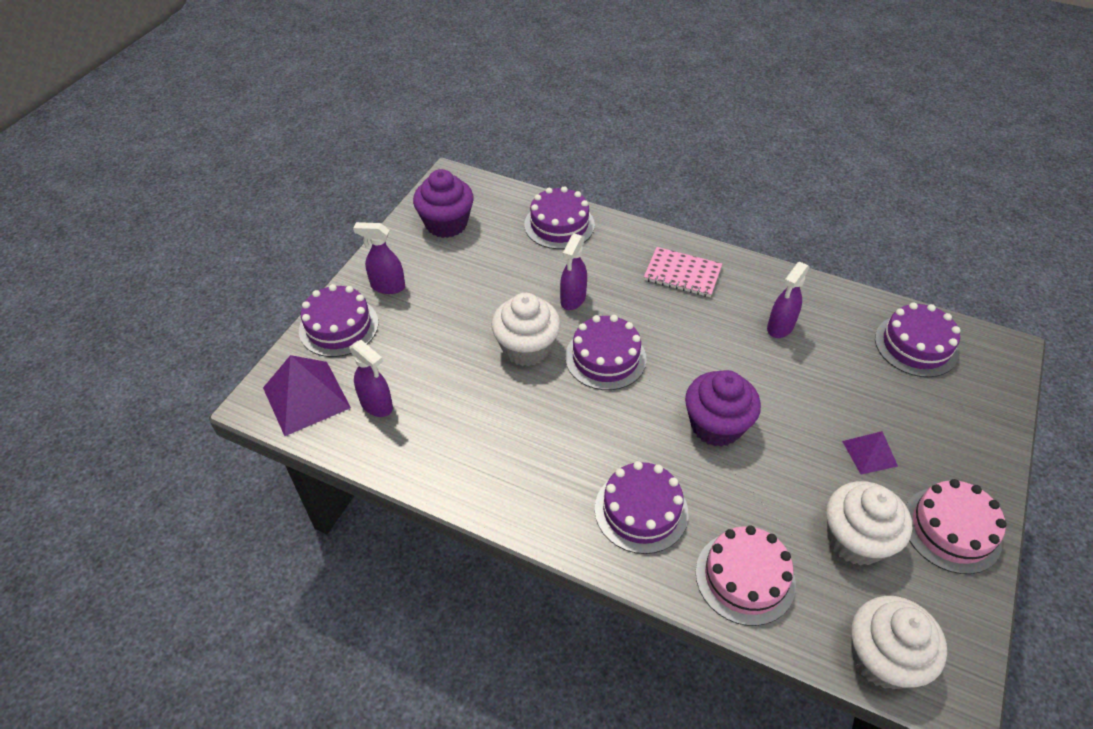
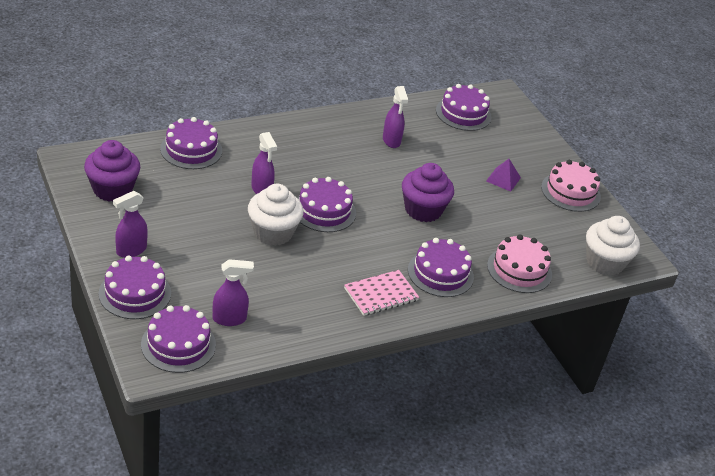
camera: 55 degrees left, 10 degrees down
(306, 397) = (178, 344): purple pyramid -> purple cake
(682, 274) = (304, 139): pink notebook -> pink notebook (381, 294)
(855, 539) = (541, 222): white cupcake -> none

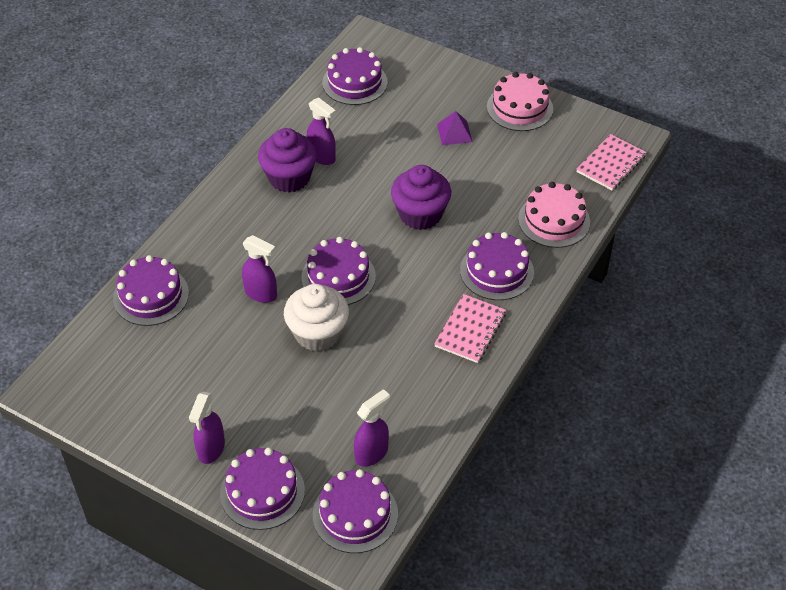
camera: 30 degrees left, 10 degrees up
(112, 189) = (123, 395): purple cupcake -> purple cupcake (289, 178)
(604, 262) = (611, 164): white cupcake -> pink notebook

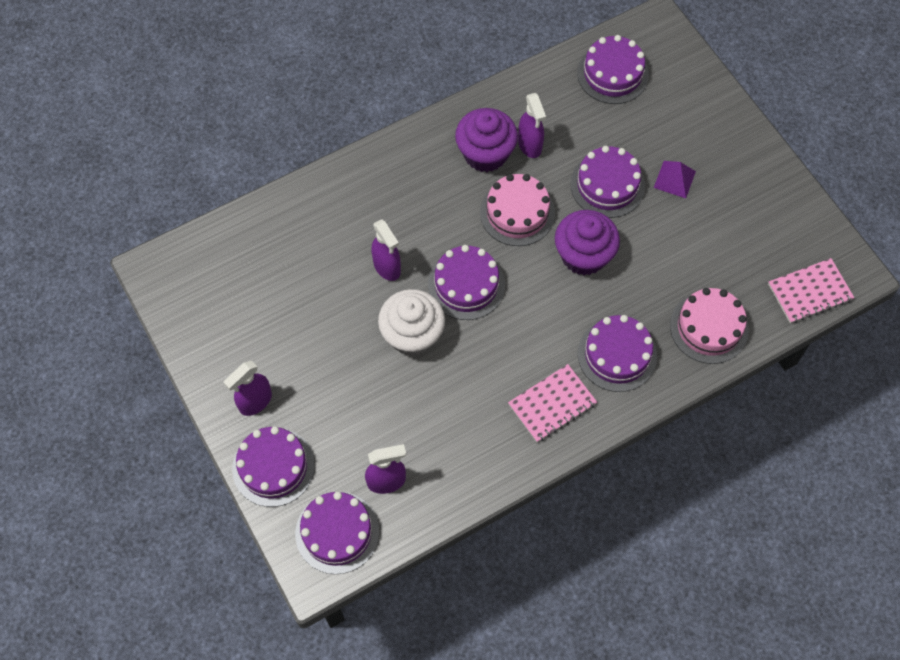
camera: 30 degrees right, 15 degrees up
(151, 296) = (291, 220): purple cake -> purple cake (607, 185)
(519, 108) = (759, 181): pink cake -> pink cake (517, 212)

